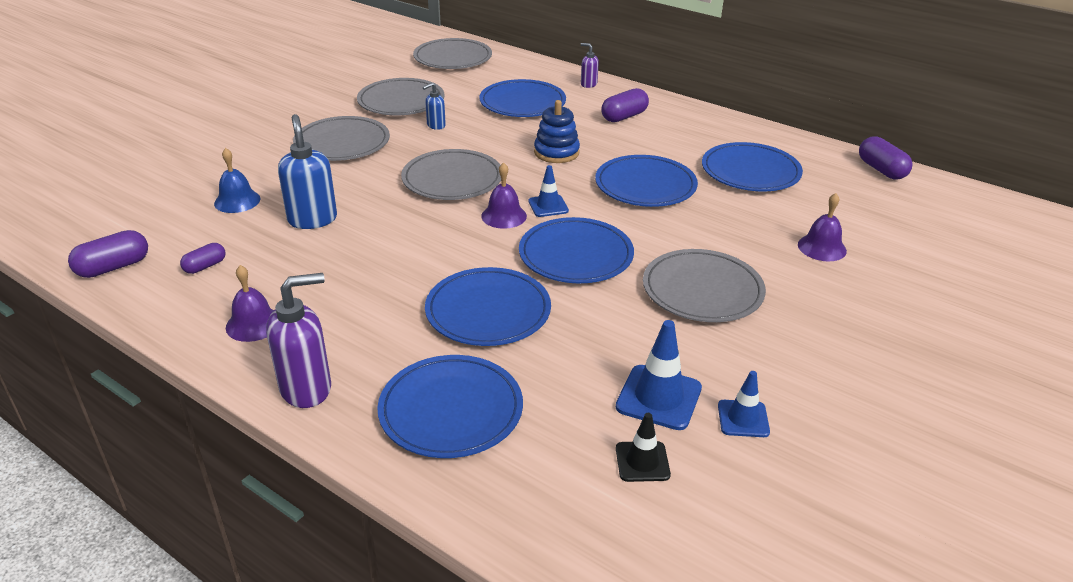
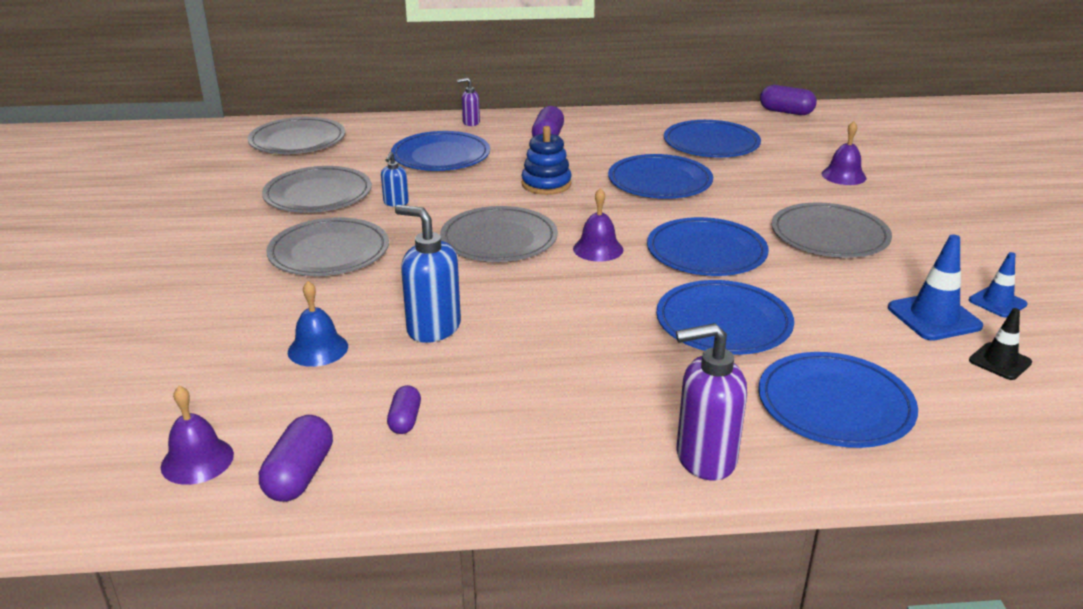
camera: 40 degrees left, 5 degrees down
(253, 324) = (556, 439): purple bell -> purple bell (197, 460)
(306, 389) = (705, 458): purple soap dispenser -> purple soap dispenser turned 120 degrees counterclockwise
(548, 206) = (618, 226): blue traffic cone -> none

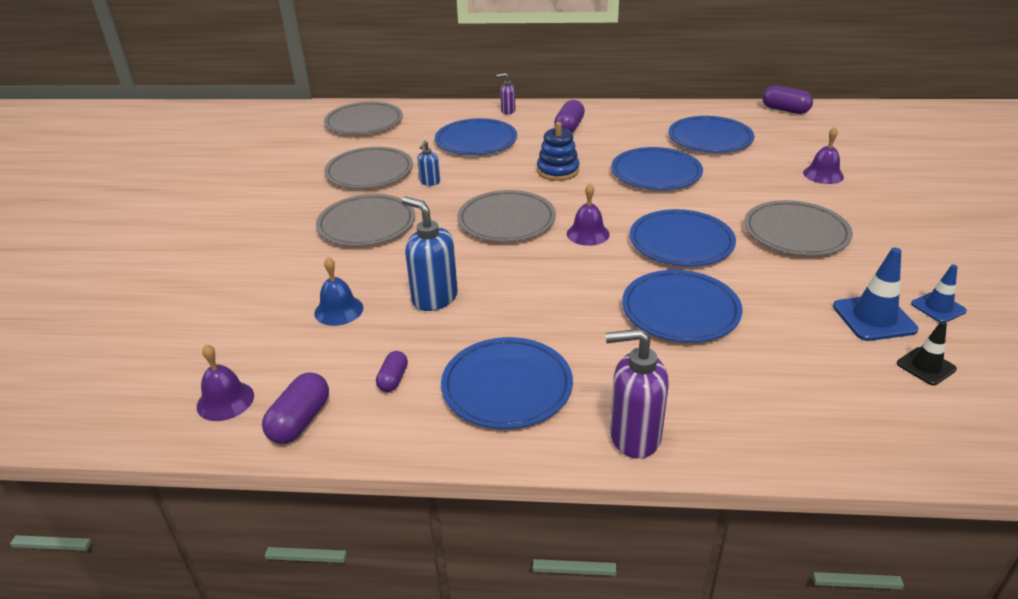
camera: 10 degrees right, 5 degrees up
(835, 405) = (761, 396): blue plate -> blue plate (507, 386)

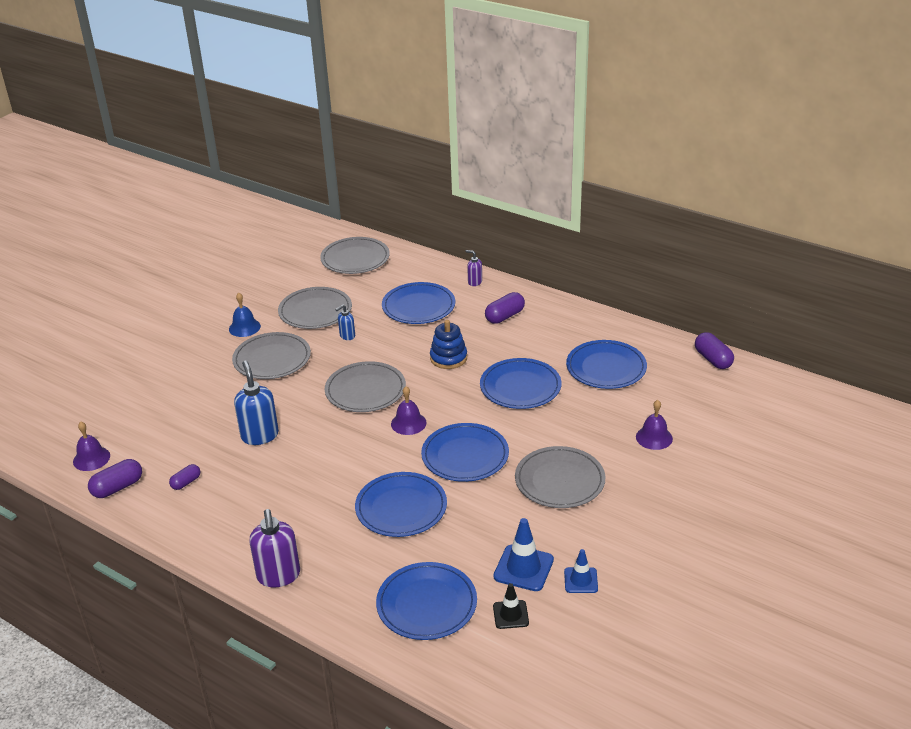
camera: 30 degrees right, 0 degrees up
(338, 310) = (197, 422): blue bell -> blue bell (244, 327)
(507, 386) = (242, 514): blue plate -> blue plate (427, 604)
(634, 437) = (278, 576): purple soap dispenser -> purple soap dispenser turned 135 degrees counterclockwise

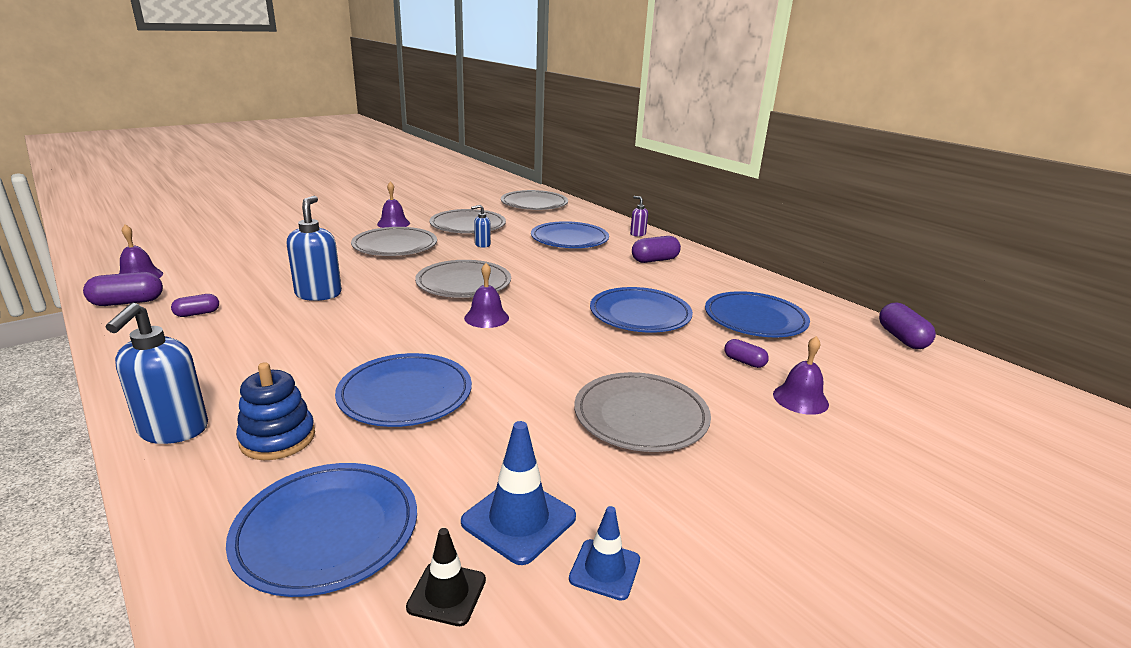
camera: 15 degrees right, 10 degrees down
(244, 327) = (393, 223): blue bell -> purple bell
(278, 576) = (173, 430): purple soap dispenser -> blue soap dispenser
(448, 358) = (573, 277): blue stacking toy -> blue stacking toy (278, 438)
(465, 456) = (530, 361): blue plate -> none
(610, 414) = (744, 362): none -> purple capsule

